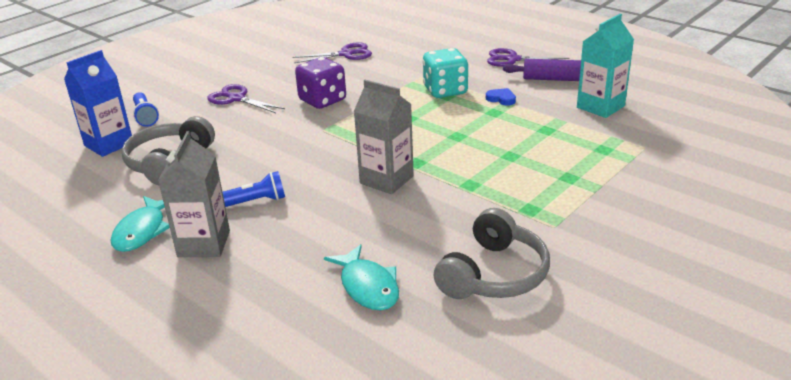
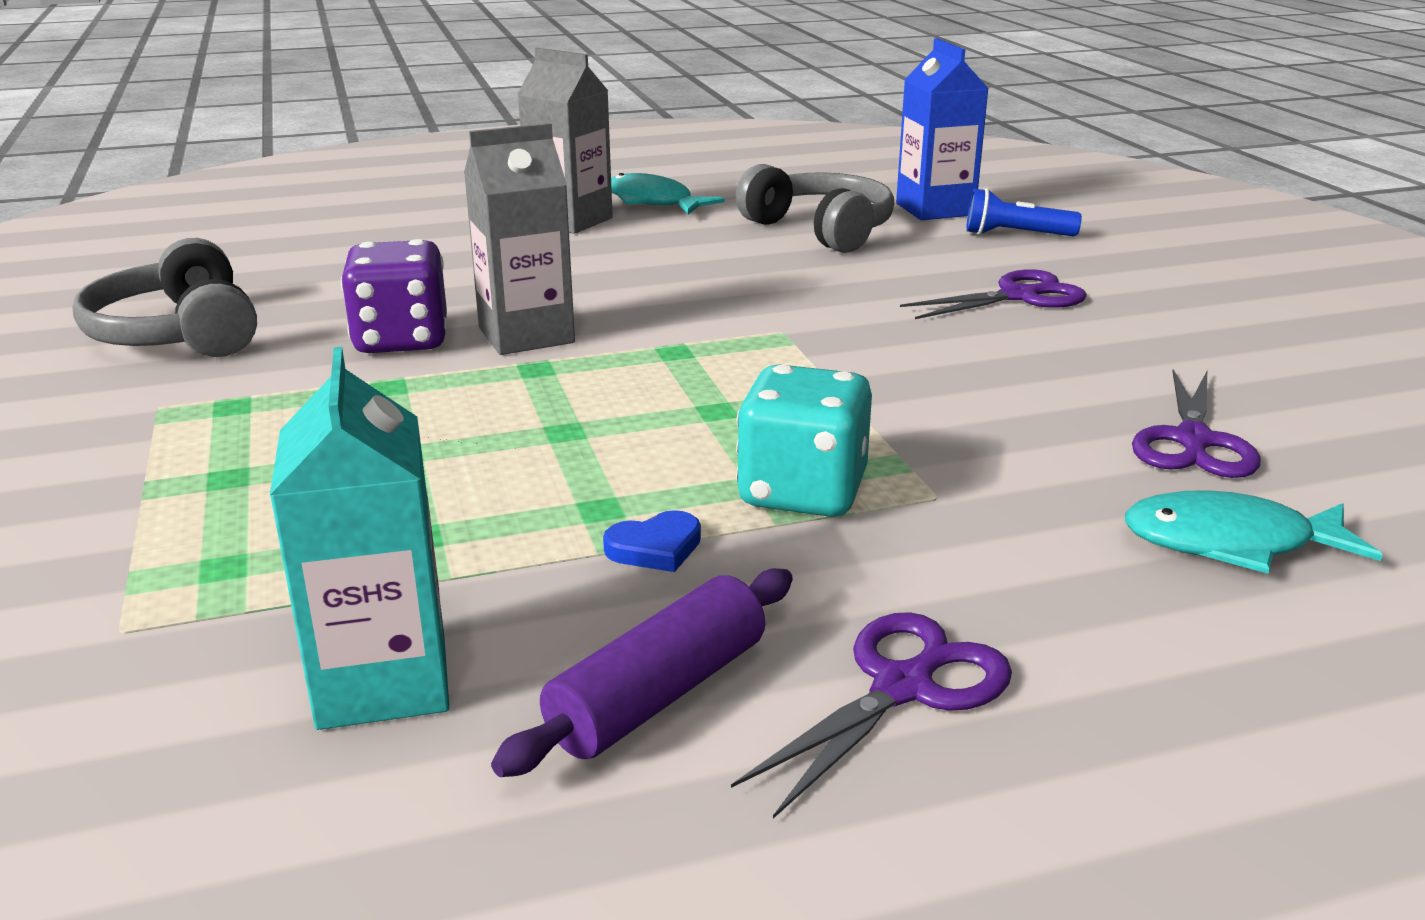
camera: 120 degrees right, 5 degrees down
(254, 202) = (621, 253): blue flashlight -> none
(322, 100) = (919, 357): purple dice -> purple dice (401, 340)
(368, 286) = (320, 270): turquoise fish -> turquoise fish (1231, 543)

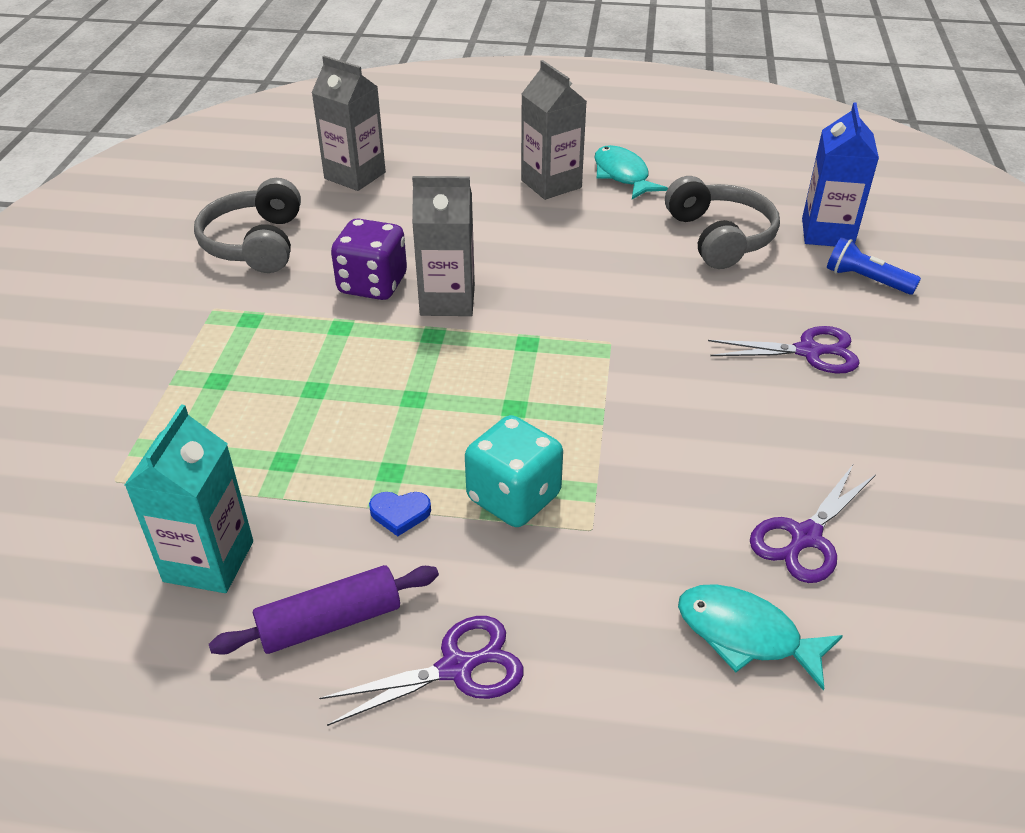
camera: 25 degrees right, 15 degrees up
(285, 252) = (355, 175): none -> grey carton

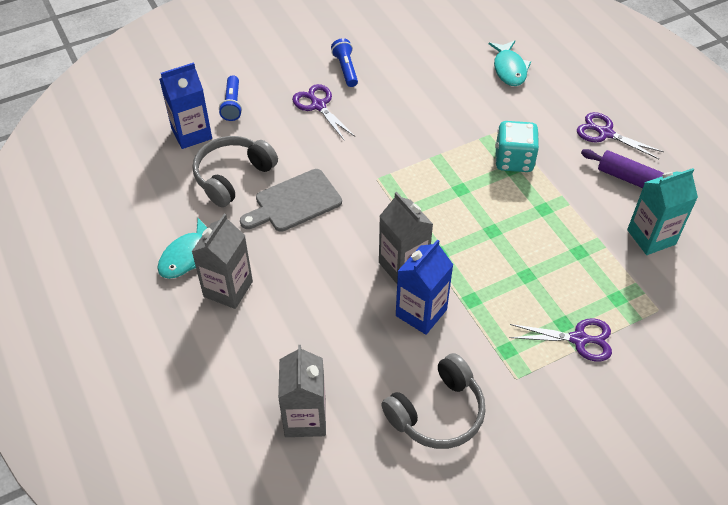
camera: 125 degrees left, 10 degrees up
(372, 284) = (421, 312): purple dice -> blue carton
(400, 513) = (561, 191): blue heart -> none
(632, 264) = (294, 202): none -> grey cutting board
(805, 537) = (445, 69): purple scissors -> purple scissors (579, 339)
(884, 415) = (346, 69): none -> blue flashlight

